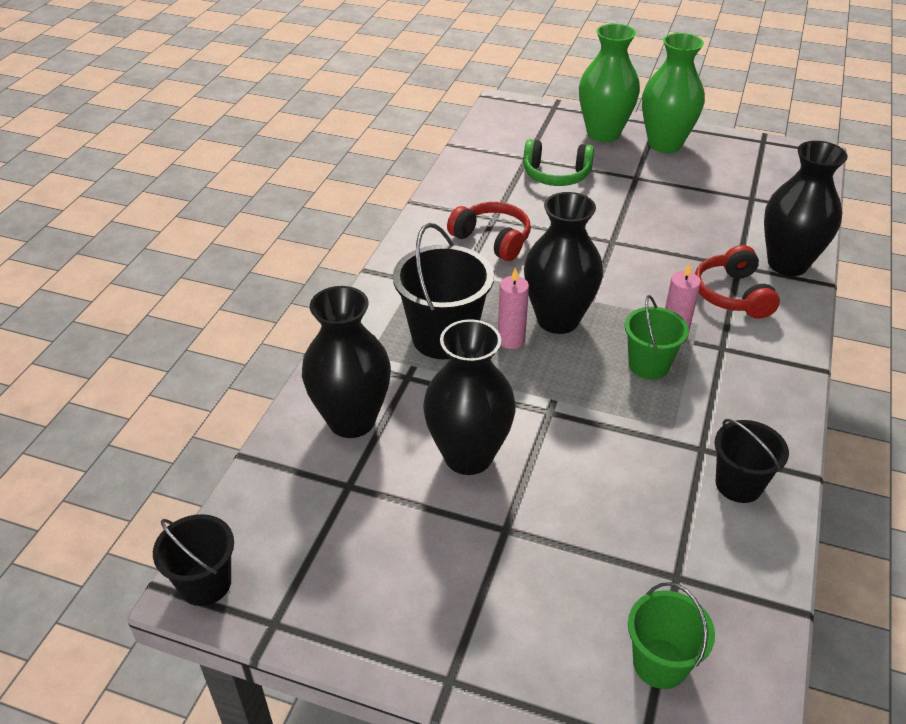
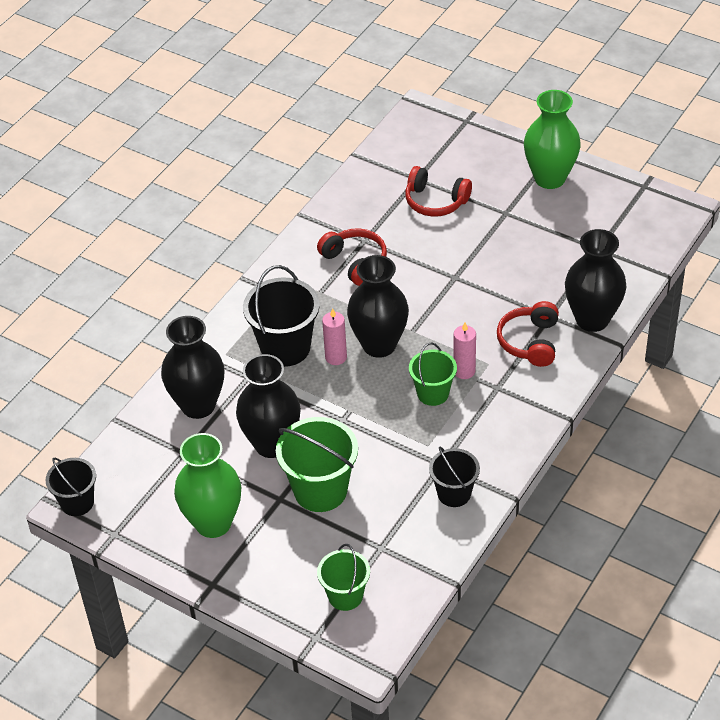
camera: 15 degrees right, 5 degrees up
(556, 175) = (435, 201): green headphones -> red headphones
(558, 508) = (320, 490): none -> green bucket
(603, 134) = (498, 159): green vase -> green vase (213, 523)

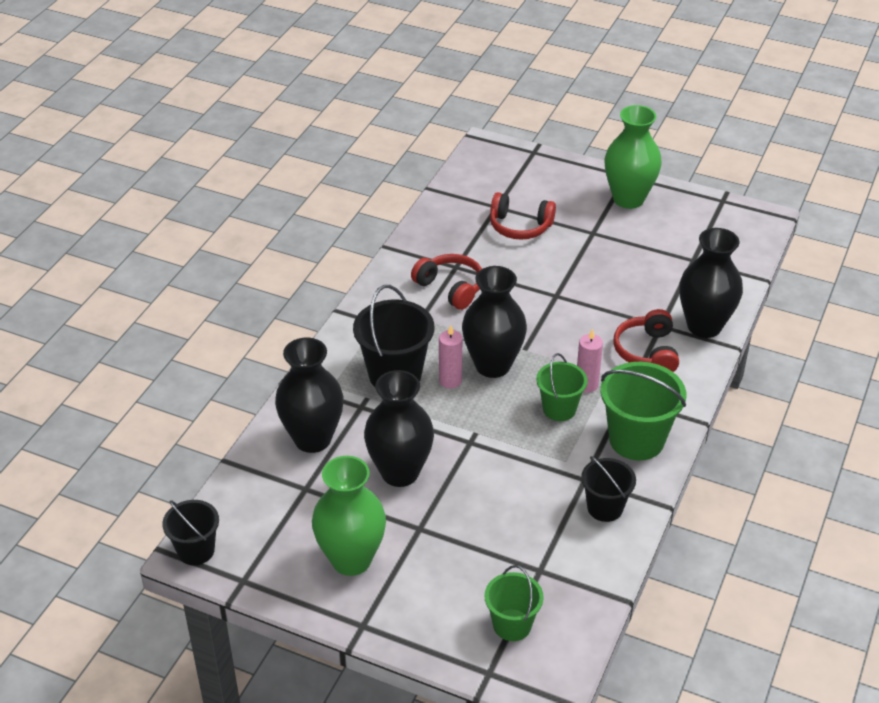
camera: 10 degrees left, 5 degrees down
(320, 490) = (461, 516): green bucket -> green bucket (636, 440)

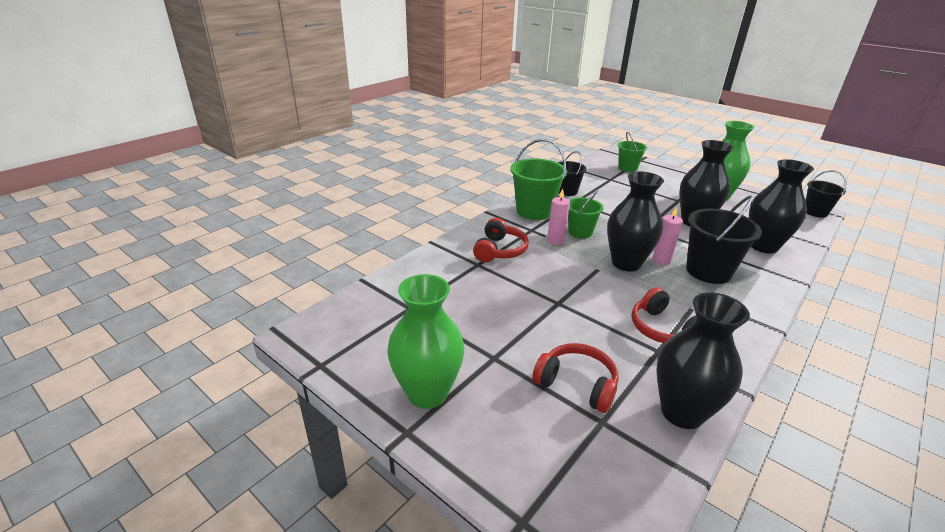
camera: 165 degrees left, 10 degrees down
(704, 326) = (443, 257): black vase -> black vase (682, 412)

